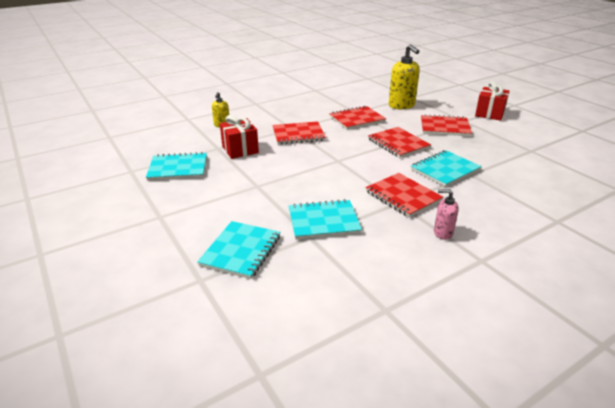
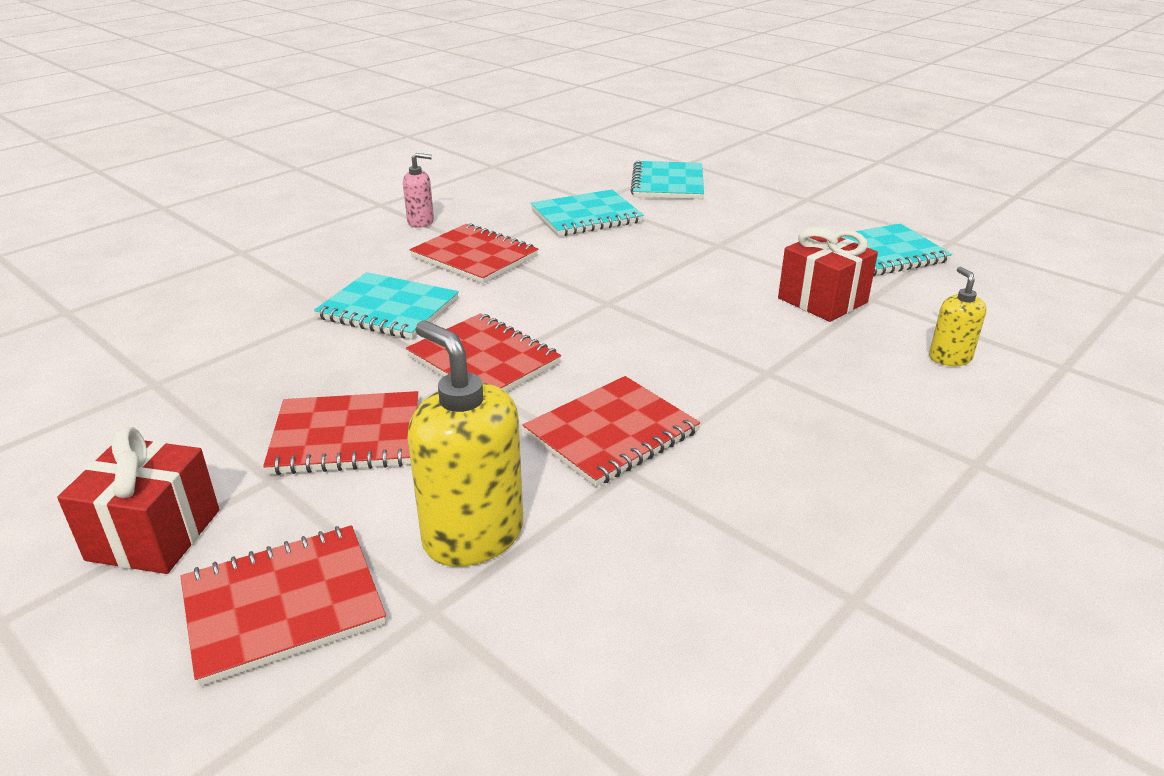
camera: 165 degrees right, 0 degrees up
(298, 134) = (735, 355): red notebook -> red notebook (283, 605)
(445, 170) = (388, 309): turquoise notebook -> turquoise notebook turned 75 degrees clockwise

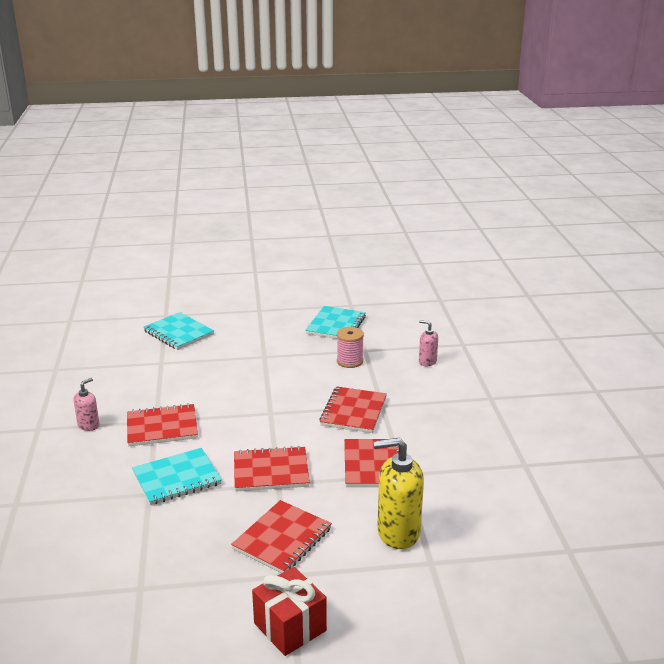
camera: 50 degrees left, 5 degrees down
(283, 605) = (385, 602): red notebook -> red notebook (353, 412)
(586, 216) = (173, 374): turquoise notebook -> none
(822, 300) = (349, 361): red gift -> pink spool
(949, 358) = (427, 361): yellow soap dispenser -> pink soap dispenser

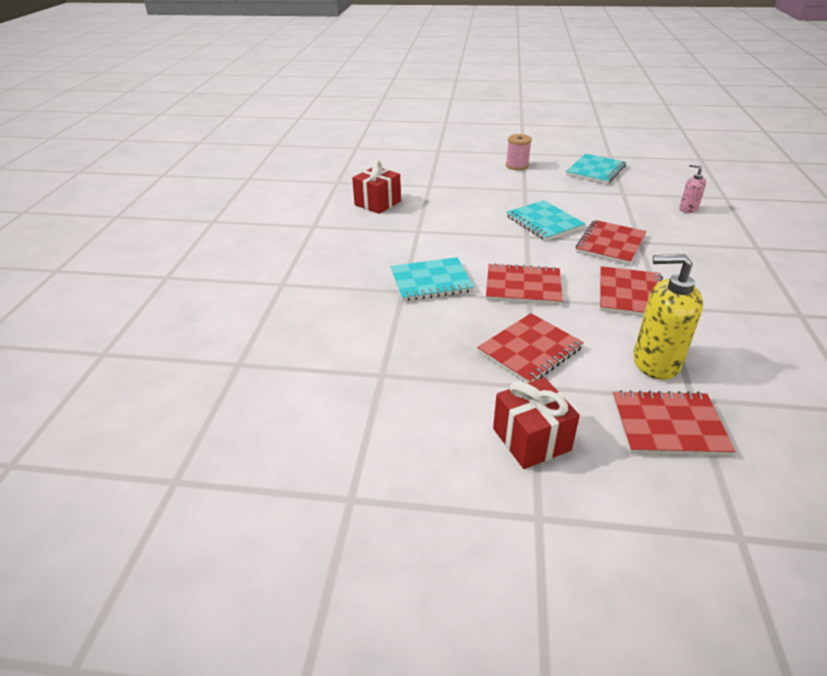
camera: 15 degrees right, 10 degrees up
(89, 425) = (358, 228): pink soap dispenser -> none
(106, 391) = (377, 203): none -> red gift
(162, 427) = (423, 237): red notebook -> red notebook (668, 425)
(178, 333) = (448, 164): turquoise notebook -> turquoise notebook (544, 222)
(349, 361) = (608, 201): pink spool -> pink spool (517, 166)

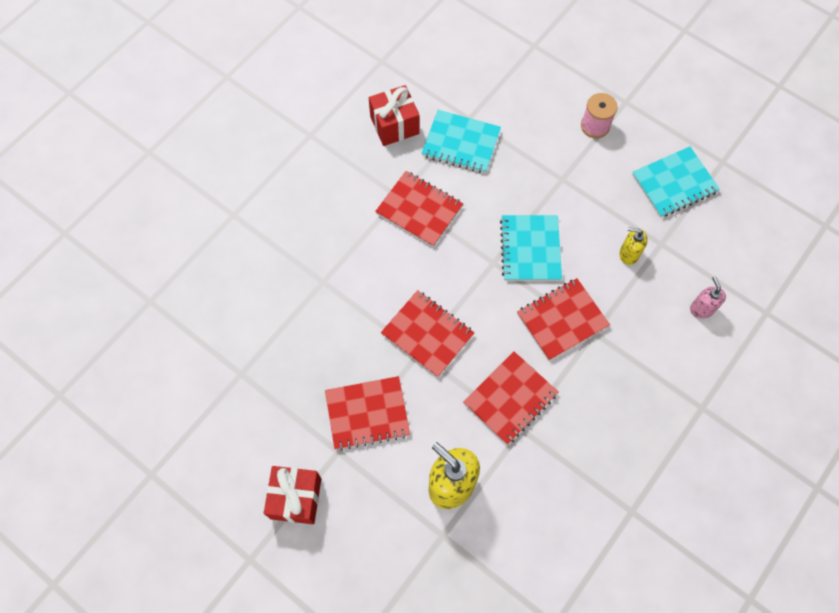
camera: 30 degrees right, 30 degrees up
(431, 281) = (355, 281): turquoise notebook -> turquoise notebook (461, 143)
(610, 203) = (628, 254): none -> yellow soap dispenser
(668, 425) = (399, 546): red notebook -> red notebook (419, 210)

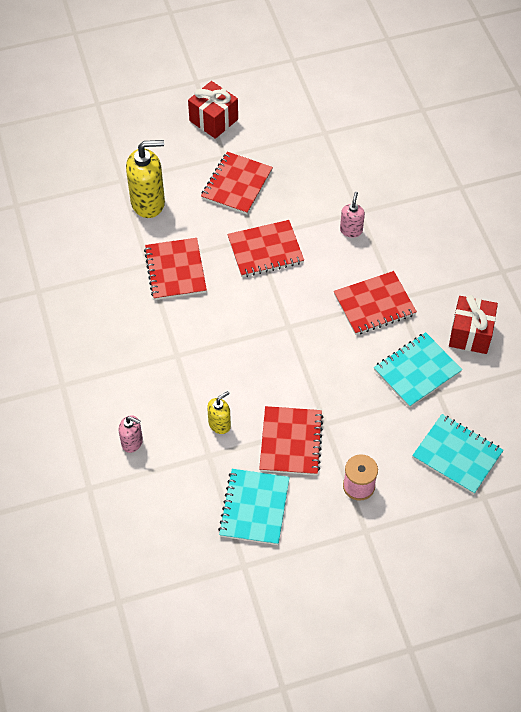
camera: 125 degrees right, 10 degrees down
(350, 276) = (351, 230): none -> pink soap dispenser
(530, 249) = (280, 358): turquoise notebook -> turquoise notebook (457, 455)
(562, 320) = (205, 340): red notebook -> red notebook (291, 442)

